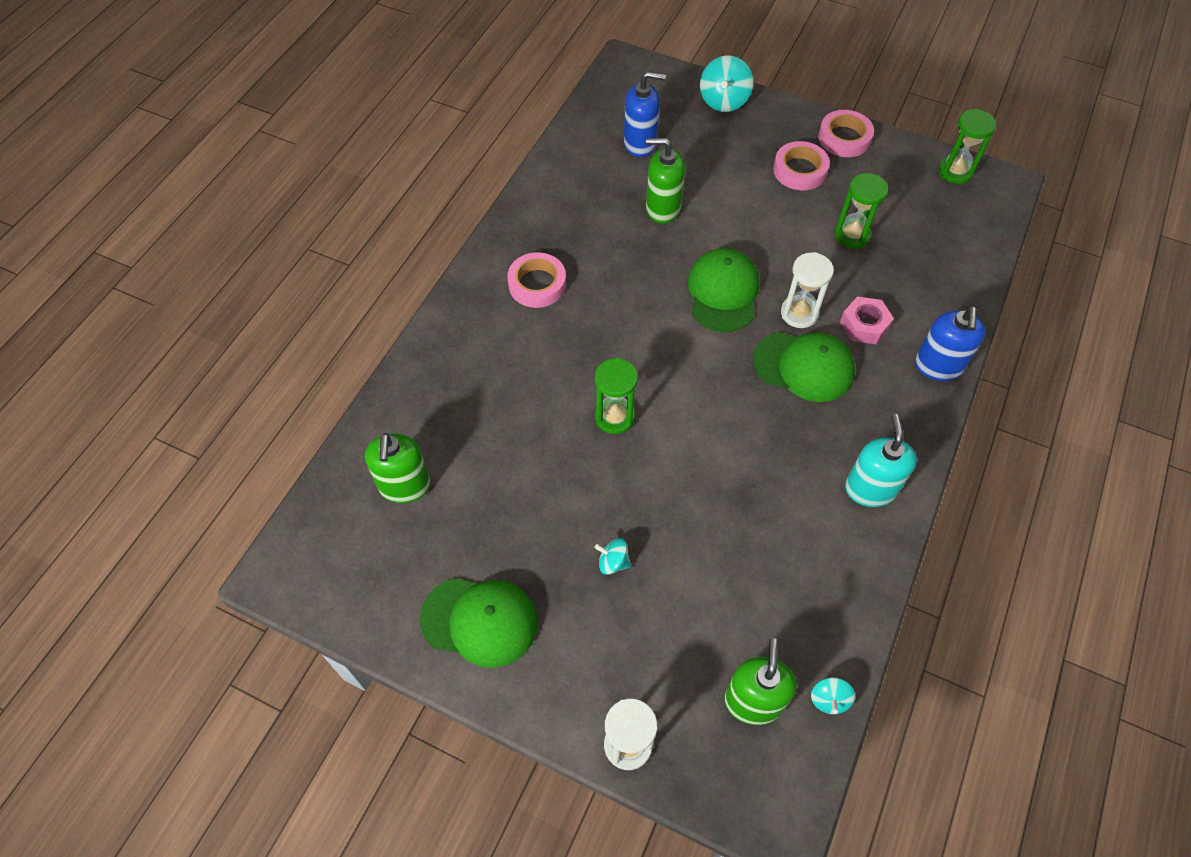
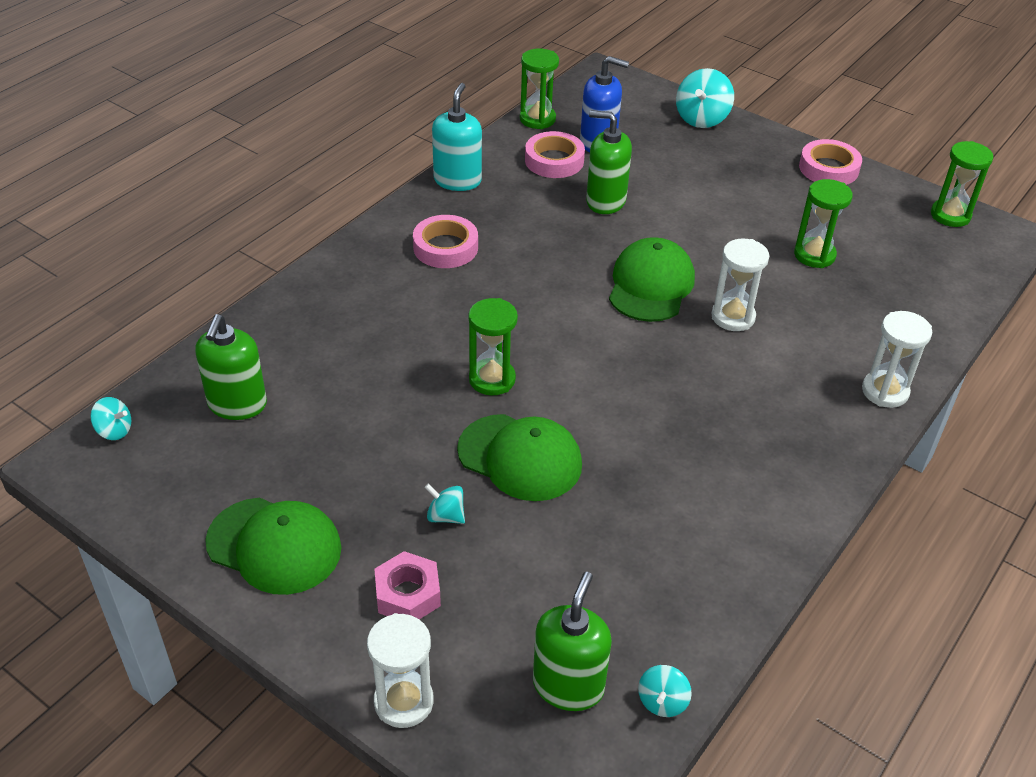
camera: 10 degrees right, 15 degrees down
(306, 534) = (114, 430): none -> turquoise spinning top
(580, 126) = (537, 119): none -> green hourglass
(800, 170) = (770, 190): pink tape -> pink tape (554, 160)
(804, 366) = (724, 367): green cap -> green cap (520, 457)
(864, 325) = (806, 339): pink nut -> pink nut (408, 594)
(870, 489) = (771, 497): turquoise soap dispenser -> turquoise soap dispenser (457, 180)
(938, 366) = (885, 391): blue soap dispenser -> white hourglass

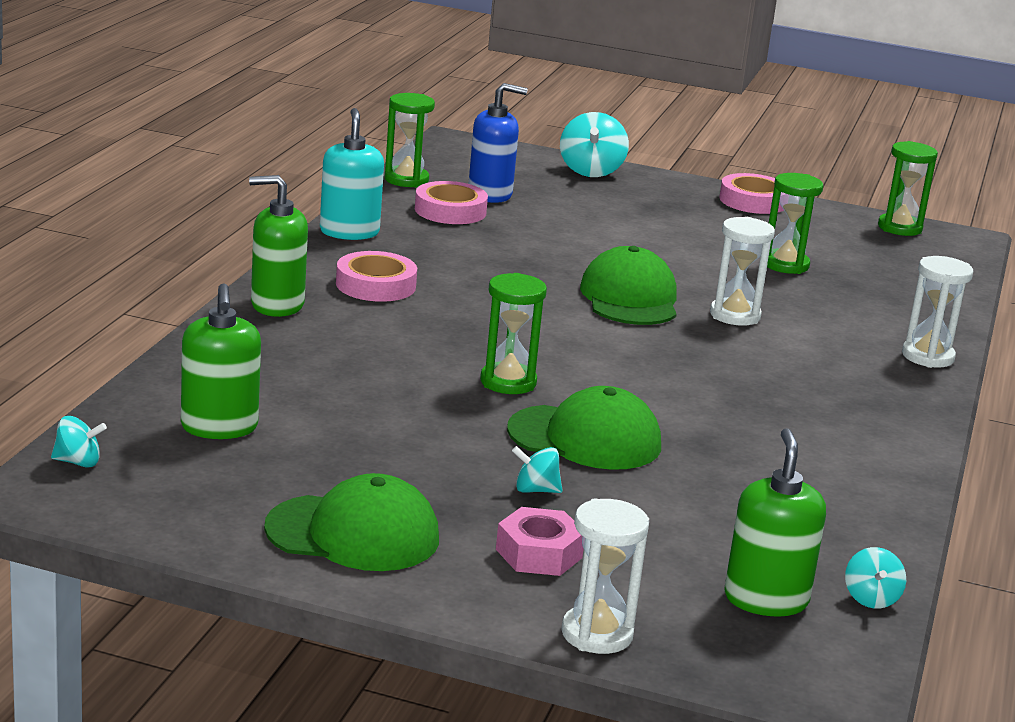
camera: 20 degrees left, 20 degrees down
(605, 201) = (532, 238): green soap dispenser -> green soap dispenser (277, 305)

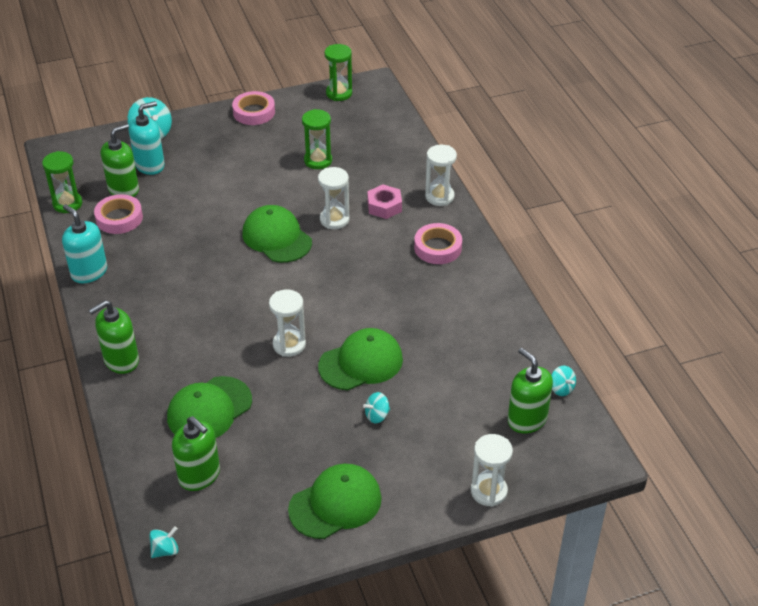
camera: 35 degrees left, 20 degrees up
(319, 385) = (209, 409): none -> green cap
(376, 285) = (150, 309): pink tape -> pink tape (438, 248)
(490, 194) = (123, 189): blue soap dispenser -> green soap dispenser
(508, 382) = (289, 345): green hourglass -> white hourglass
(539, 553) = (419, 458): pink nut -> pink nut (384, 206)
(551, 190) = (150, 165): none -> turquoise soap dispenser

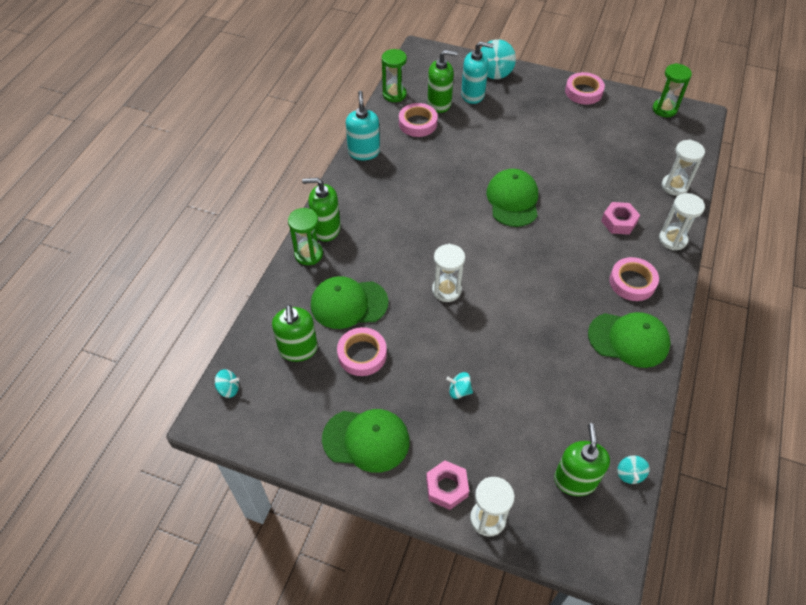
camera: 40 degrees right, 10 degrees up
(264, 442) = (362, 354): none -> pink tape
(318, 161) = (599, 156): green hourglass -> green hourglass (308, 254)
(334, 220) = (569, 210): white hourglass -> white hourglass (674, 186)
(361, 363) = (486, 339): green cap -> green cap (628, 339)
(436, 492) = (447, 487): none -> pink nut

